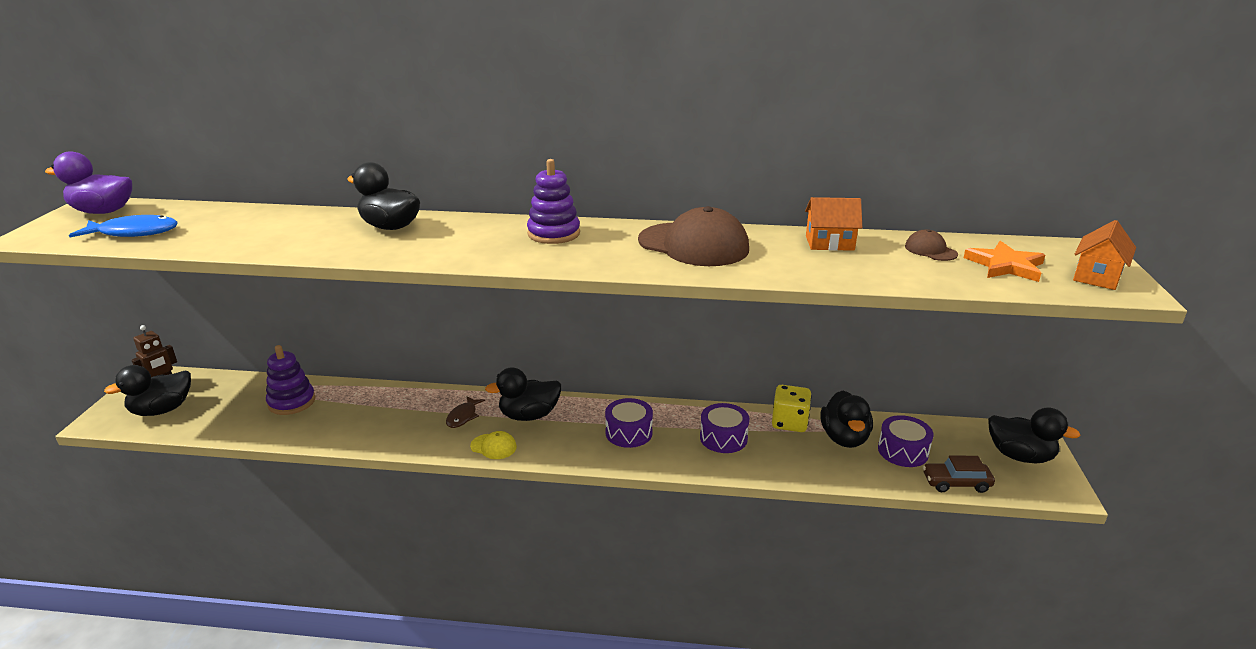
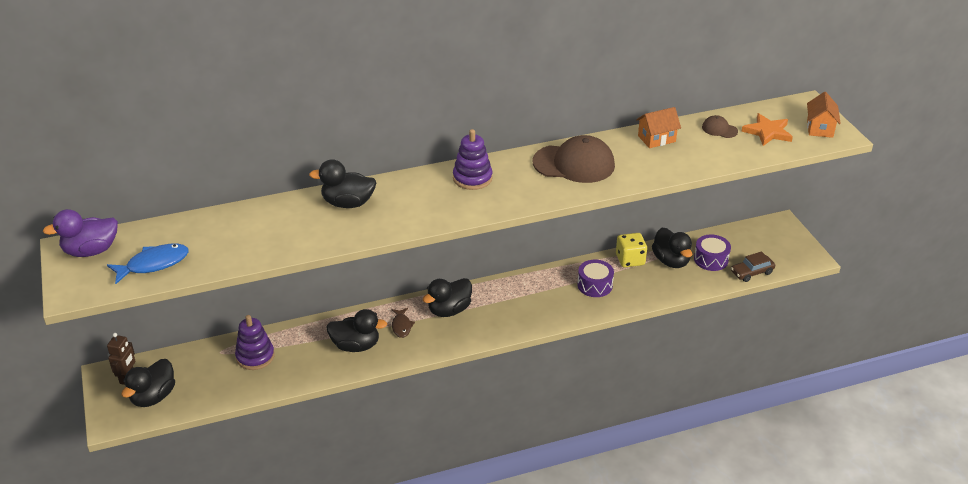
camera: 25 degrees left, 10 degrees up
(493, 446) = (444, 341): yellow cap -> none
(629, 433) = (529, 301): purple drum -> none
(1020, 456) = (779, 241): black duck -> black duck (356, 346)

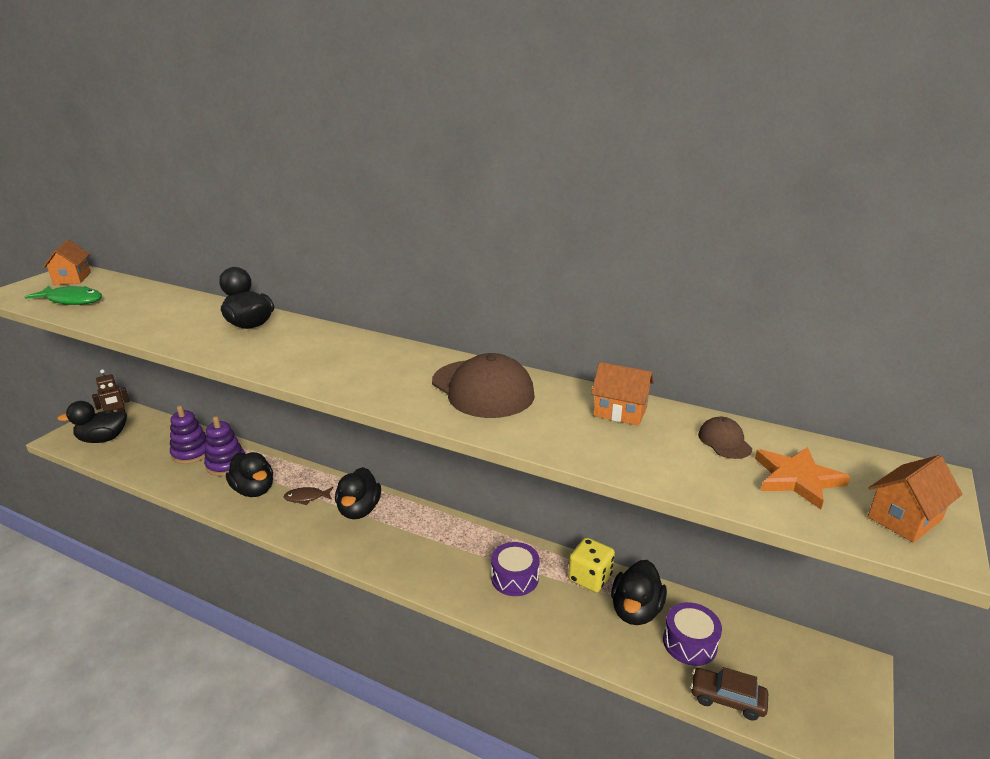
camera: 45 degrees right, 10 degrees down
(91, 251) = (72, 278): purple duck -> orange house
(154, 264) = (72, 300): blue fish -> green fish
(401, 326) = (306, 498): brown fish -> brown fish turned 45 degrees clockwise
(449, 310) = (359, 510): black duck -> black duck turned 90 degrees counterclockwise
(472, 178) = (370, 354): purple stacking toy -> purple stacking toy (226, 464)

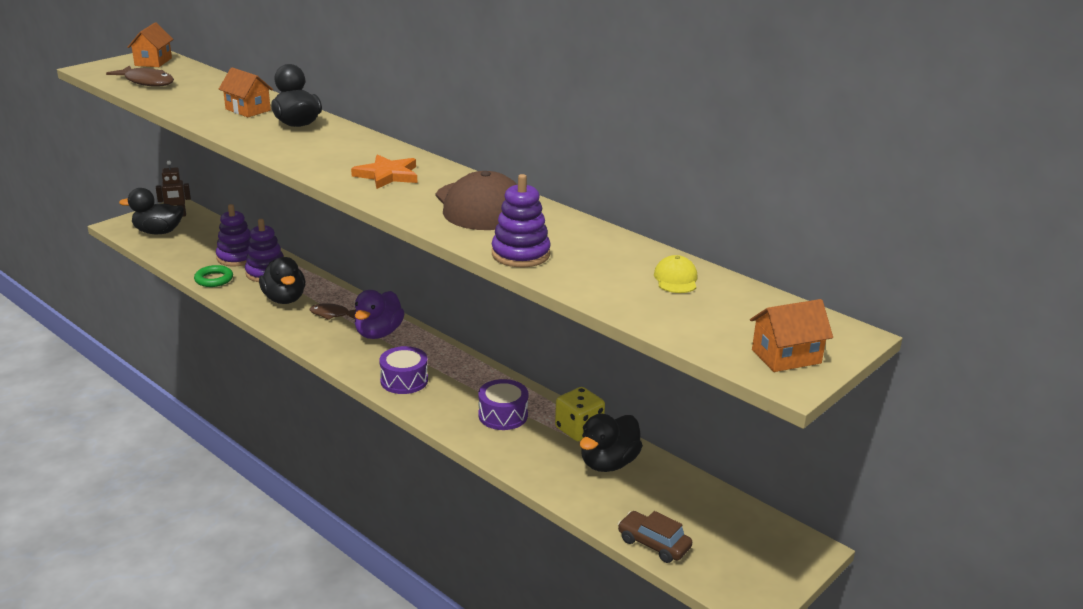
camera: 15 degrees right, 0 degrees up
(72, 300) = (147, 82): green fish -> brown fish
(175, 481) = (214, 279): none -> green ring
(359, 510) = (378, 333): black duck -> purple duck
(559, 440) = (520, 254): none -> purple stacking toy
(620, 411) = (597, 242): orange house -> orange house (248, 110)
(689, 643) = (646, 498): purple drum -> purple drum (404, 380)
(724, 441) = (676, 279): brown cap -> yellow cap
(797, 479) = (716, 315): orange star -> orange star (387, 175)

